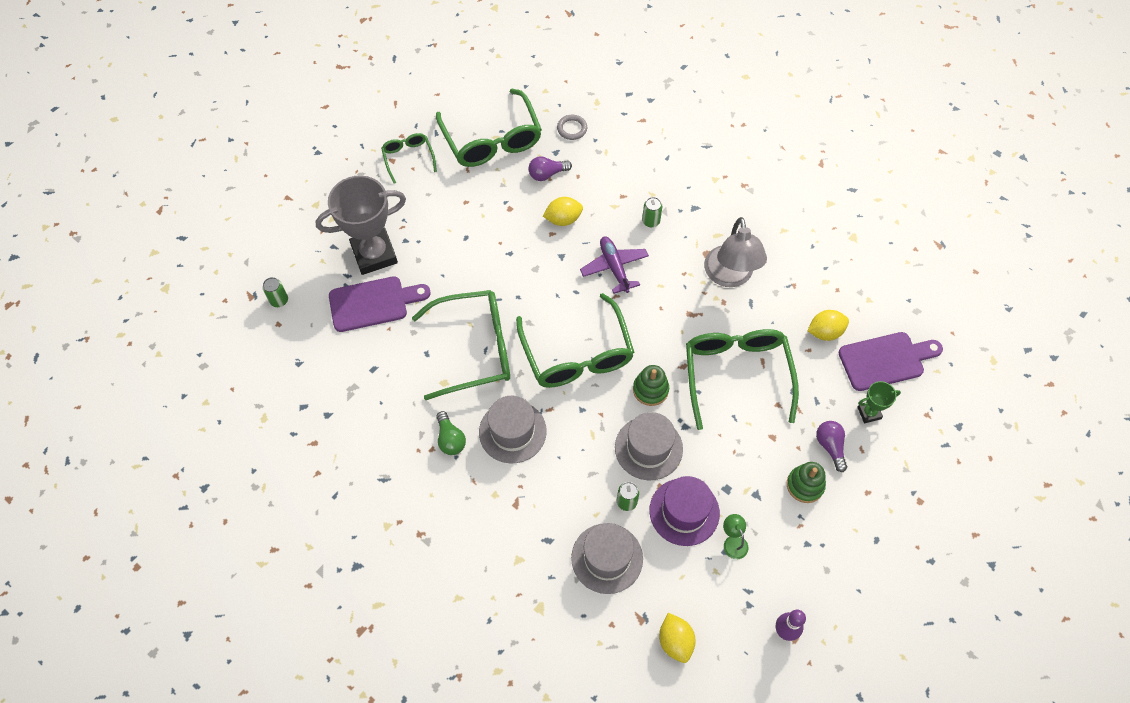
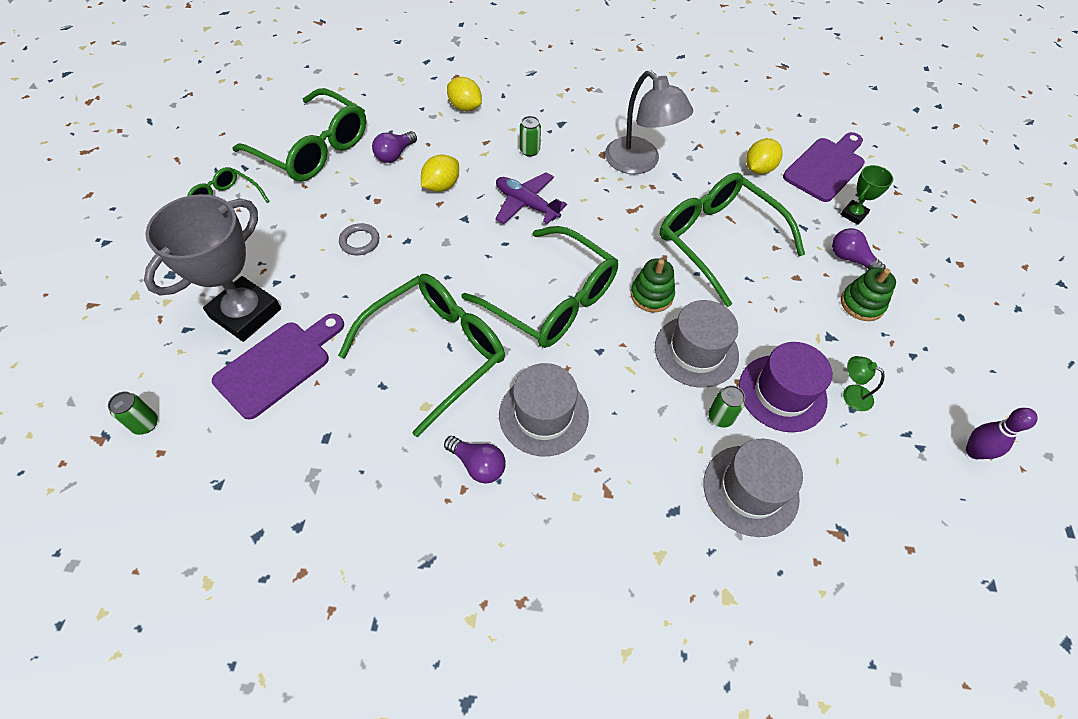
camera: 35 degrees left, 5 degrees down
(450, 439) = (478, 465): green light bulb -> purple light bulb
(572, 129) = (391, 108): grey ring -> grey ring (359, 241)
(675, 641) = (892, 535): yellow lemon -> yellow lemon (465, 107)

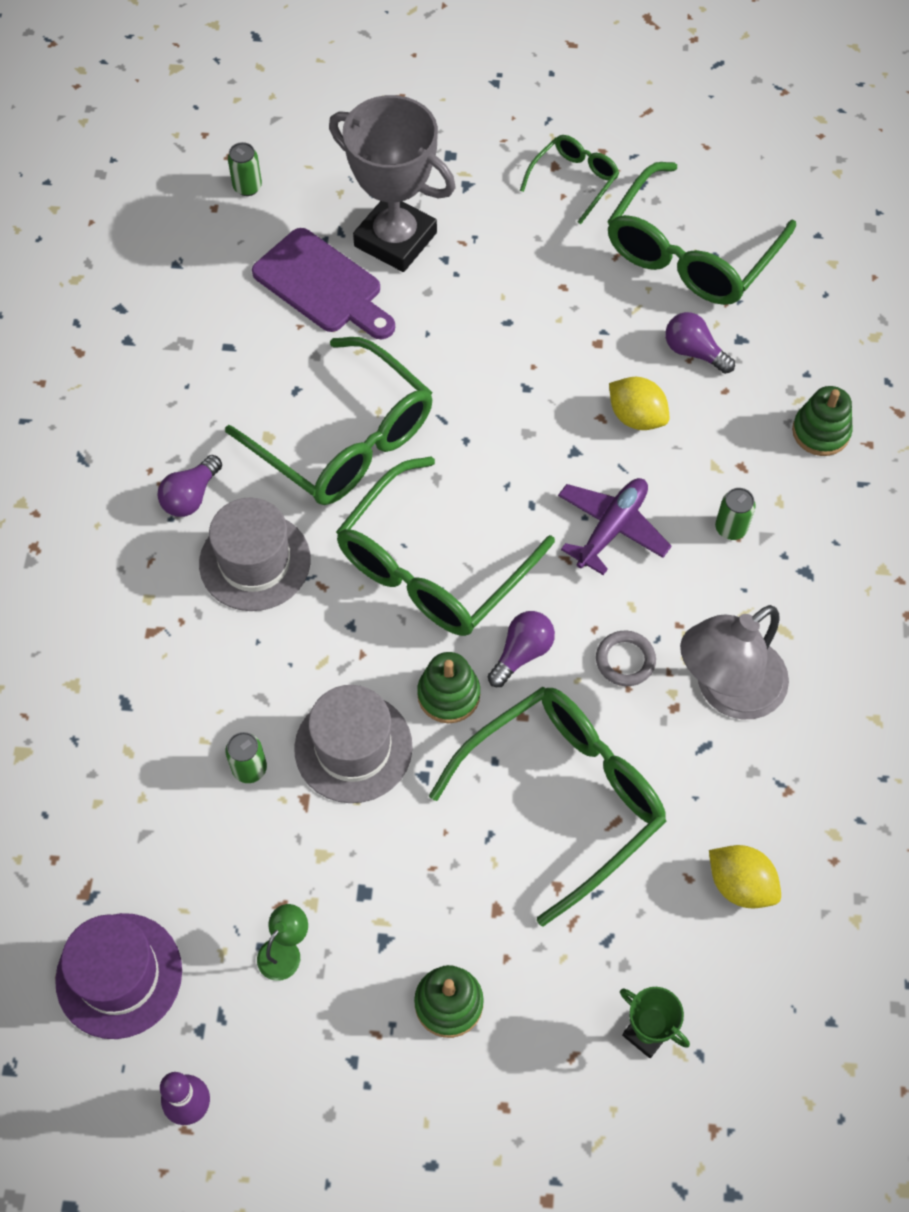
camera: 90 degrees right, 5 degrees up
(359, 241) = (519, 334): grey ring -> grey ring (625, 660)
(465, 107) = (820, 432): yellow lemon -> green stacking toy
(750, 490) = (147, 794): grey hat -> none
(782, 393) = (286, 854): purple hat -> purple hat (119, 975)
(826, 167) = (762, 1008): purple cutting board -> none
(850, 258) = (542, 1005): purple light bulb -> purple light bulb (522, 653)

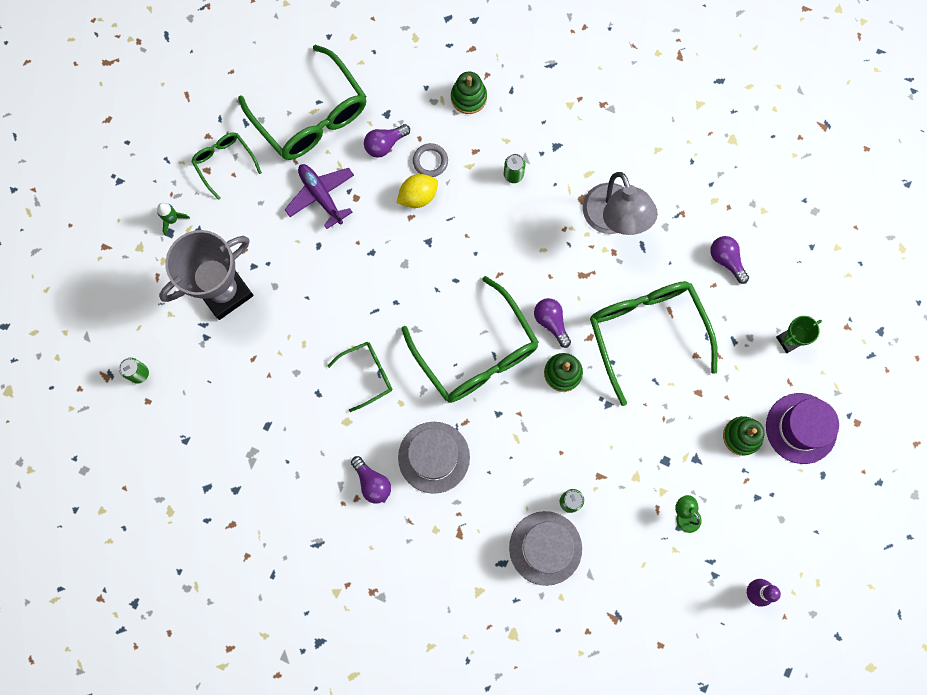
camera: 70 degrees left, 15 degrees up
(119, 975) = (669, 612): purple hat -> purple hat (801, 428)
(322, 285) = (242, 350): purple cutting board -> none
(345, 440) = (367, 375): green glasses -> green glasses, size x0.52
(353, 747) = (577, 438): grey hat -> grey hat (545, 548)
(469, 153) = (172, 219): none -> green rocket
(611, 529) = (489, 241): purple plane -> purple plane (321, 196)
(625, 660) = (576, 267): grey ring -> grey ring (430, 161)
(740, 885) = (726, 260): yellow lemon -> purple light bulb

